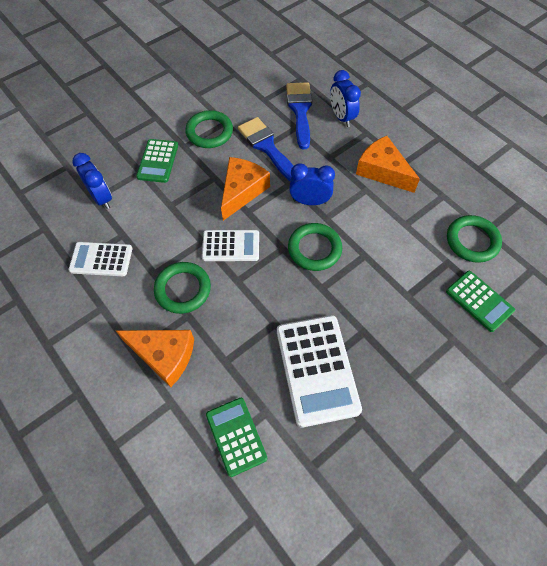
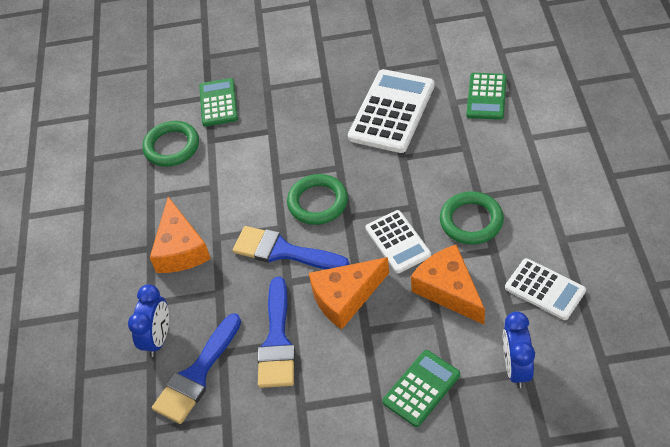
camera: 140 degrees left, 10 degrees down
(164, 355) = (518, 173): orange cheese -> orange cheese (448, 290)
(209, 132) = (331, 400): green ring -> none
(231, 246) = (398, 242): white calculator -> white calculator turned 150 degrees counterclockwise
(309, 201) = (283, 251): blue clock -> blue brush

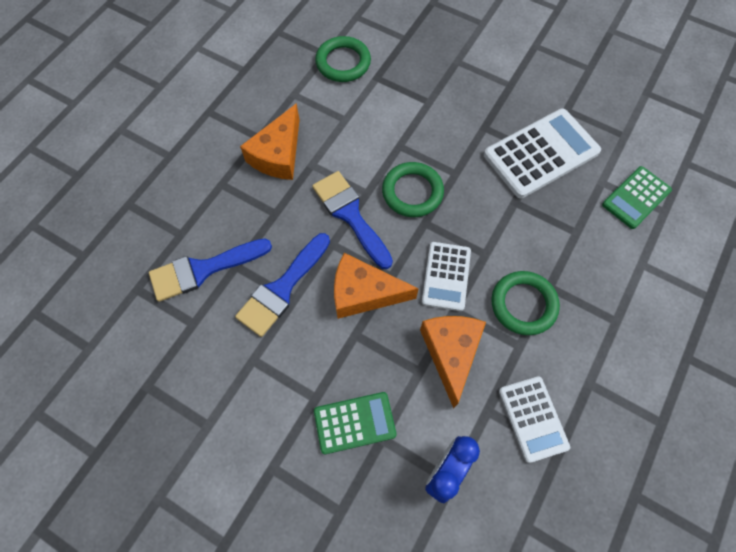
camera: 30 degrees right, 15 degrees up
(158, 338) = (202, 217): blue clock -> none
(218, 103) = (408, 49): green calculator -> none

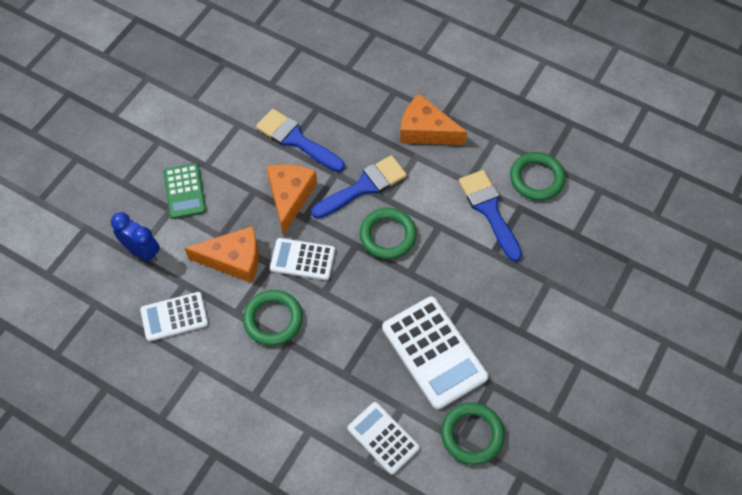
camera: 90 degrees right, 5 degrees down
(203, 269) = (315, 86): blue brush -> blue brush (489, 210)
(618, 126) = (472, 435): none -> green ring
(636, 198) = (383, 438): green calculator -> white calculator

